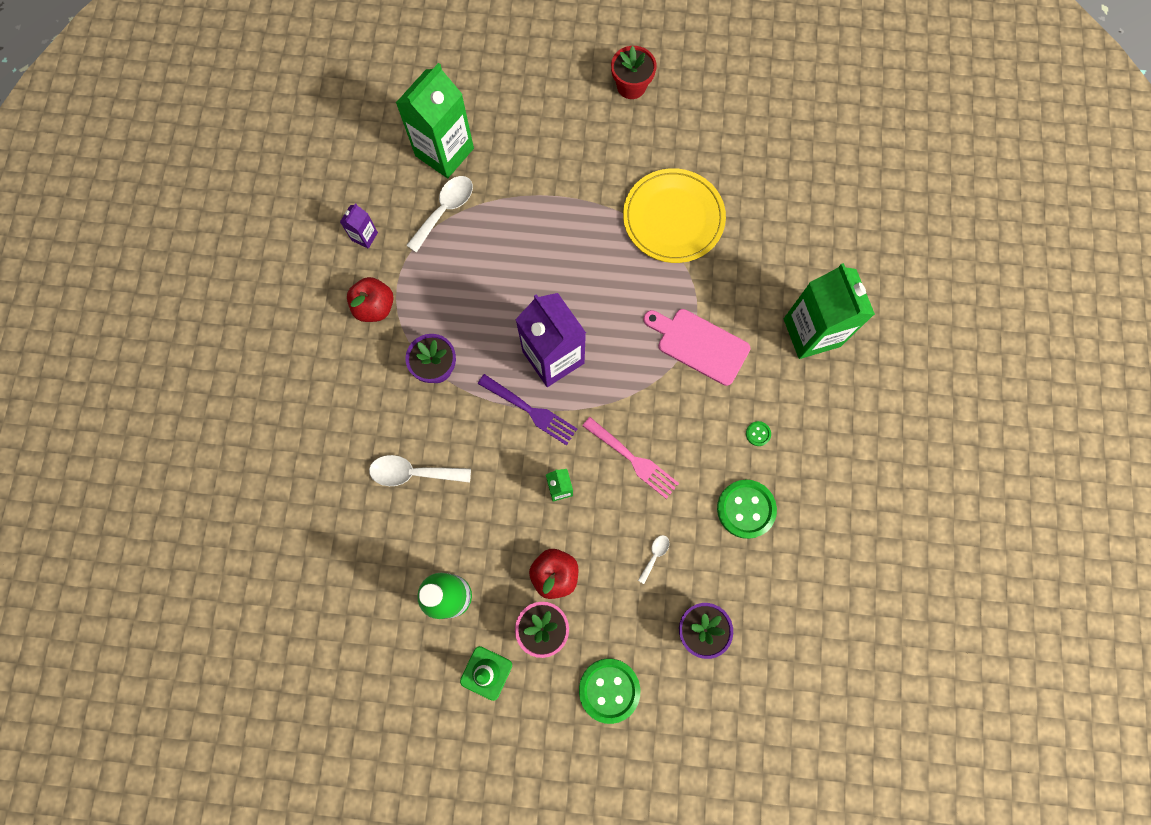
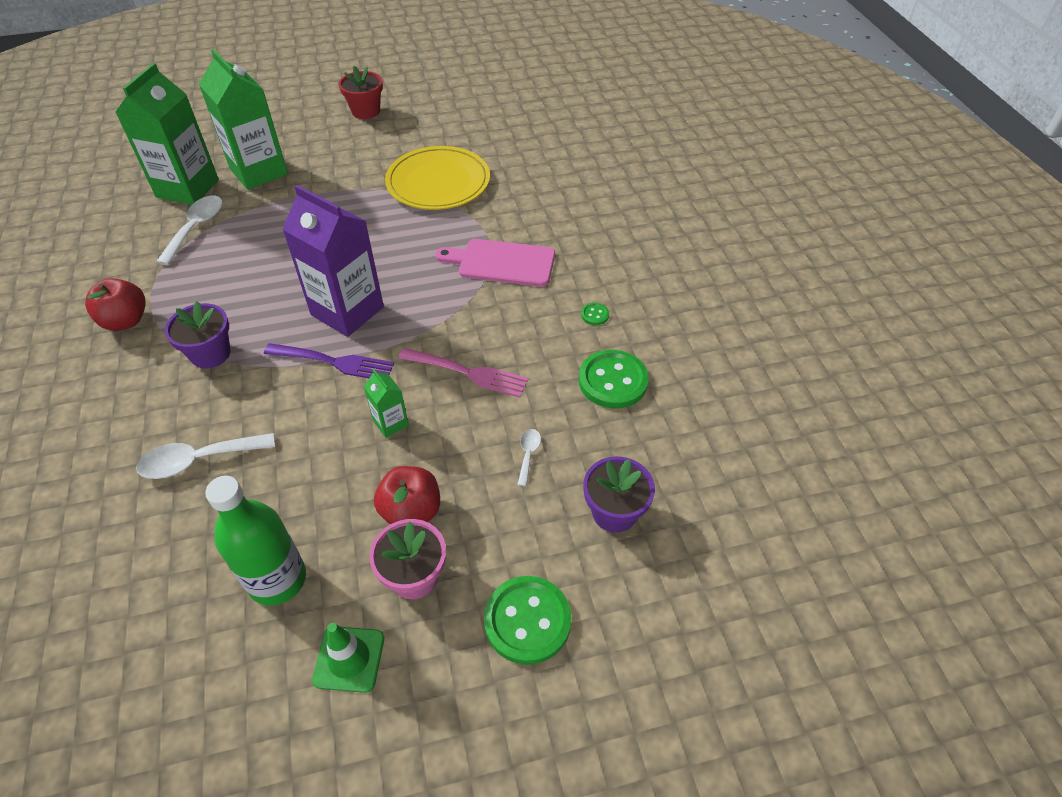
camera: 20 degrees left, 25 degrees down
(364, 236) = (106, 267): purple carton -> none
(811, 332) = (609, 227): green carton -> green carton (259, 171)

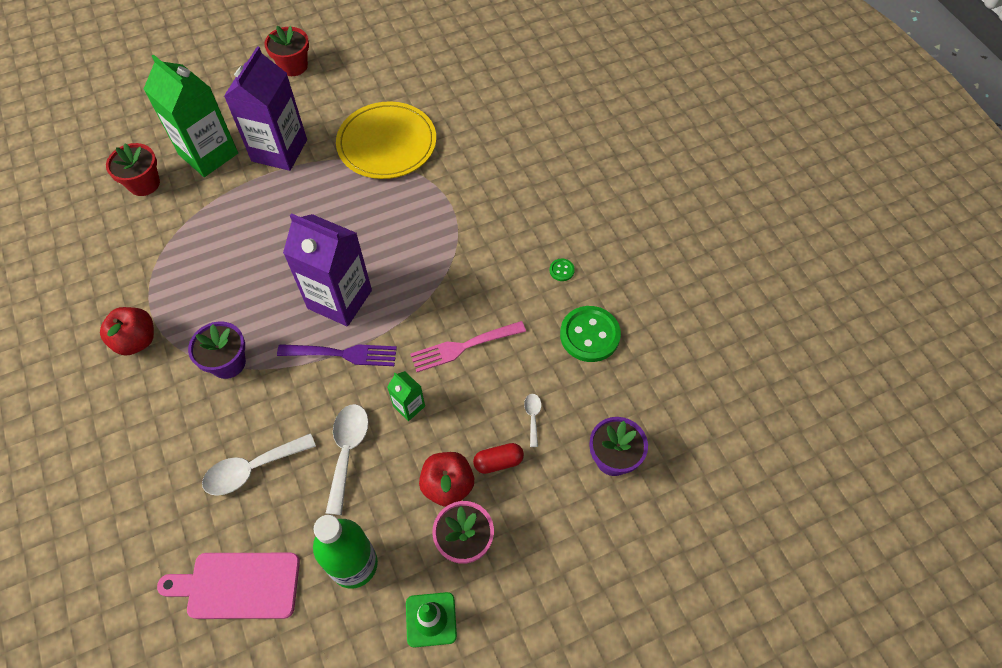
camera: 10 degrees left, 10 degrees up
(187, 188) = (144, 184): green carton -> red flower pot
(196, 228) = (168, 229): white spoon -> white spoon (347, 451)
(329, 176) = (279, 150): none -> purple carton
(468, 373) = (463, 346): pink fork -> pink fork turned 150 degrees clockwise
(477, 495) = (498, 462): none -> red capsule
(502, 262) = (467, 226): pink cutting board -> pink cutting board (238, 585)
(527, 621) = (563, 563): green button -> none

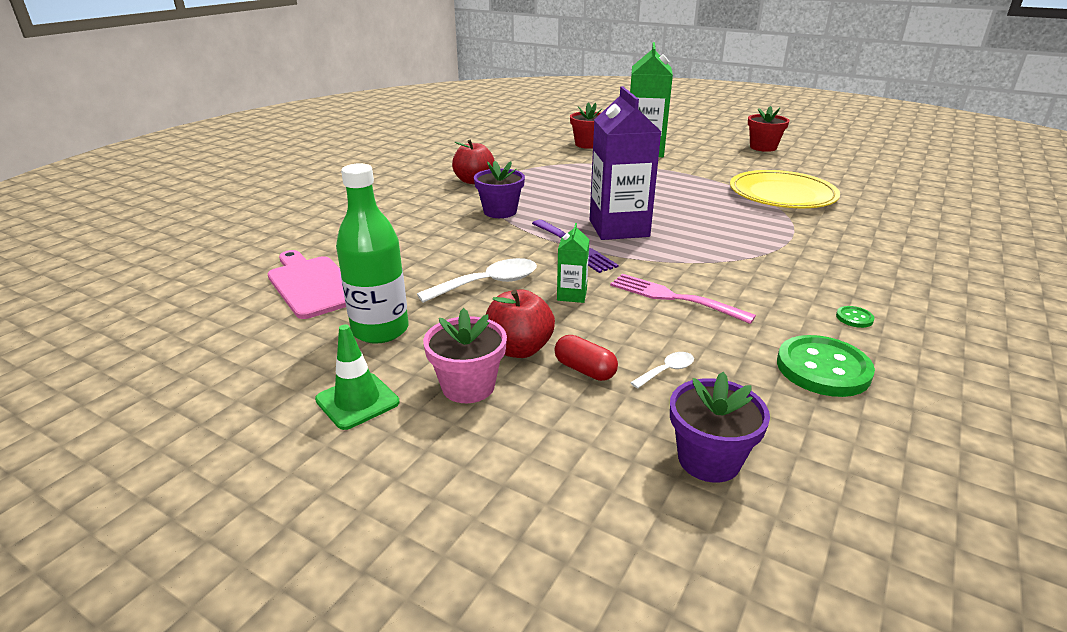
camera: 55 degrees right, 30 degrees down
(252, 469) = (423, 252): white spoon -> none
(279, 150) = (693, 166): purple carton -> none

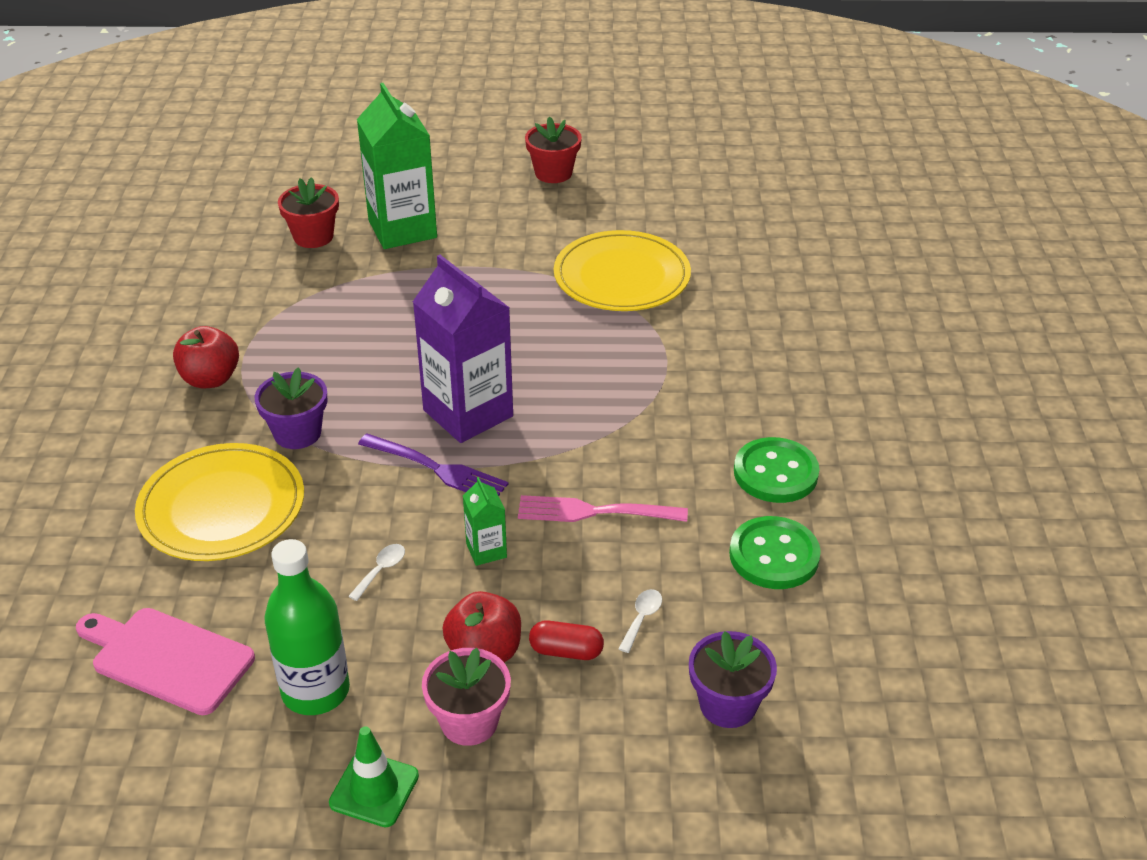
camera: 30 degrees left, 10 degrees up
(422, 230) = (222, 507): none -> yellow plate
(488, 284) = (381, 570): white spoon -> white spoon, size x0.51
(854, 318) = (775, 473): green button -> green button, size x2.29

